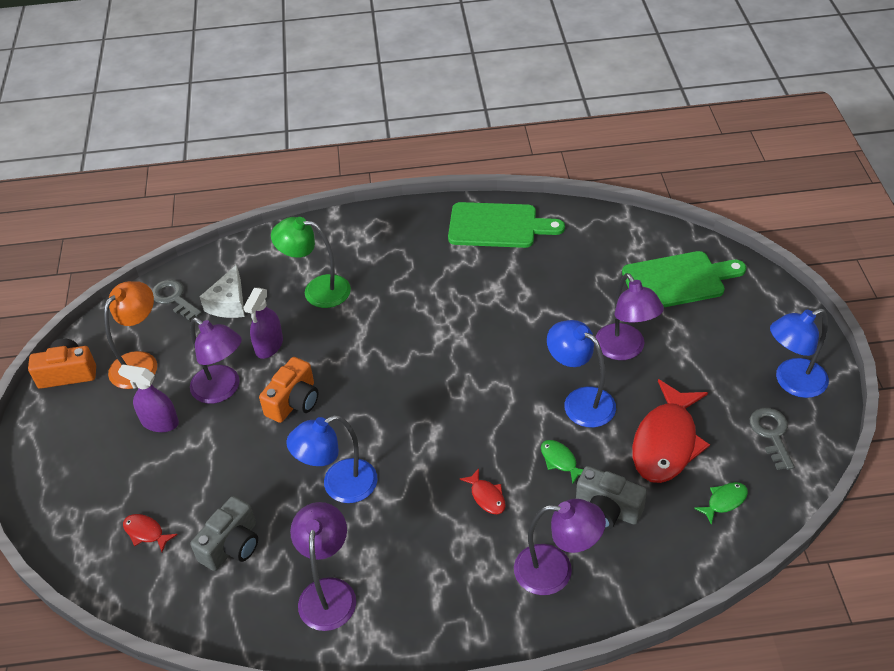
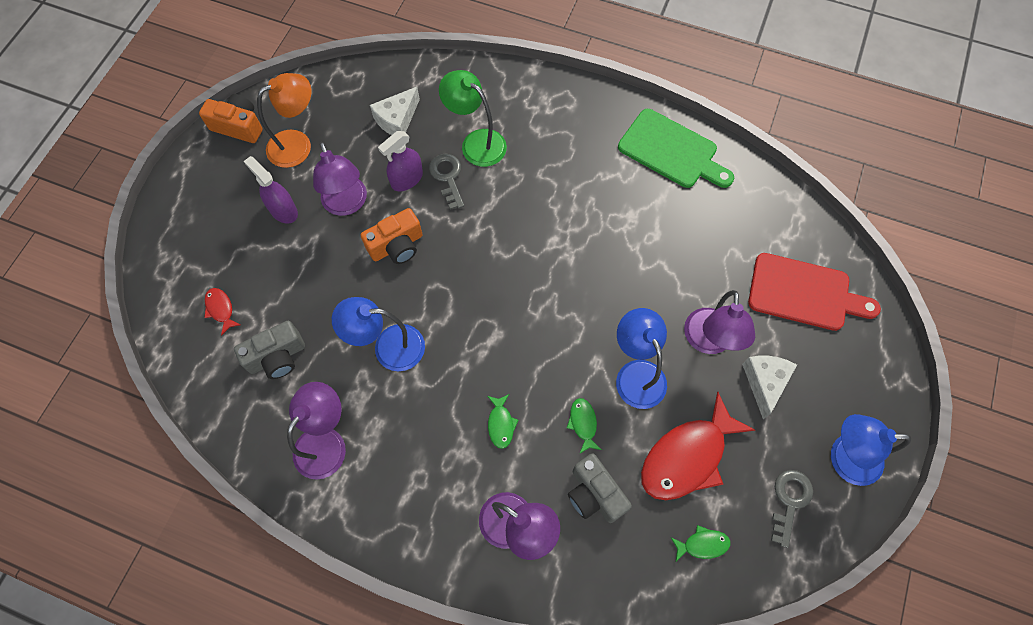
camera: 25 degrees right, 20 degrees up
(174, 298) = (356, 92): grey key -> grey key (447, 177)
(486, 496) = (501, 424): red fish -> green fish
(678, 280) = (804, 293): green cutting board -> red cutting board
(691, 358) = (764, 383): none -> white cheese

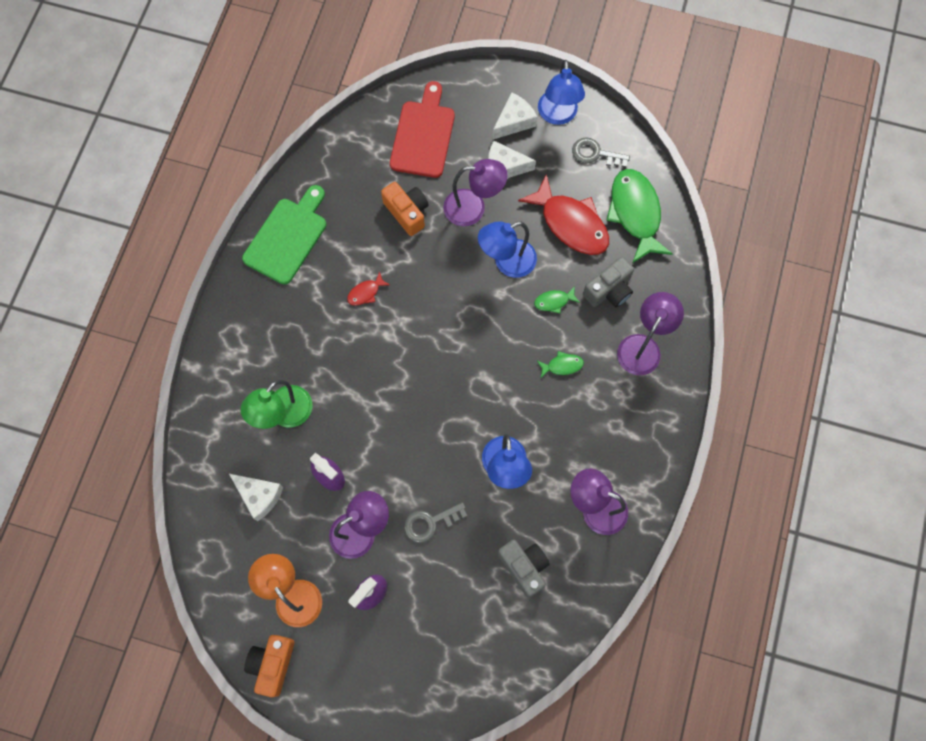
camera: 95 degrees left, 5 degrees up
(221, 309) = (482, 632): red fish -> red fish (365, 293)
(397, 246) = (403, 475): orange camera -> orange camera (407, 212)
(447, 177) = (325, 437): grey key -> grey key (430, 523)
(702, 544) = (635, 213): green fish -> green fish, size x2.27
(830, 401) = (514, 122): none -> white cheese

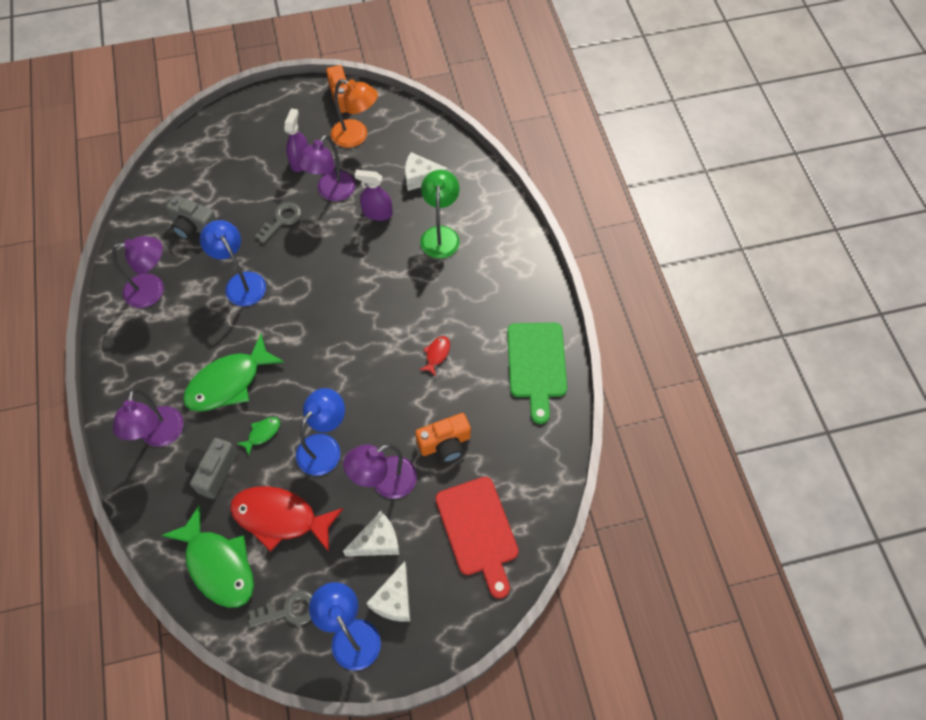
camera: 150 degrees right, 10 degrees down
(407, 212) = (445, 444): orange camera -> orange camera turned 45 degrees counterclockwise
(562, 365) = (229, 382): green fish -> green fish, size x2.27

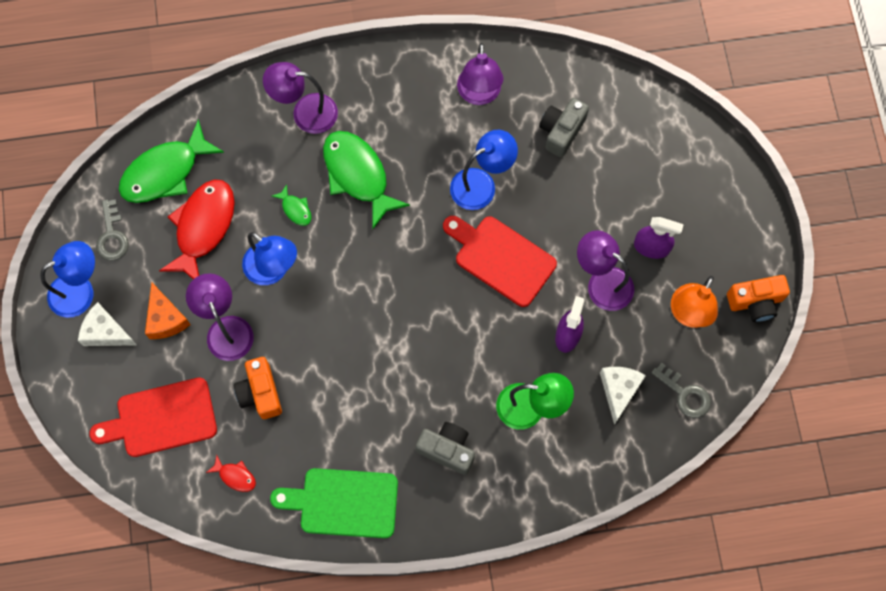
camera: 95 degrees right, 10 degrees up
(213, 471) = (260, 164): grey camera -> grey camera (447, 449)
(282, 220) = (564, 226): grey key -> grey key (685, 394)
(311, 263) = (501, 258): none -> red cutting board
(377, 541) = (165, 318): white cheese -> orange cheese
(436, 354) = (368, 392): red fish -> red fish (235, 476)

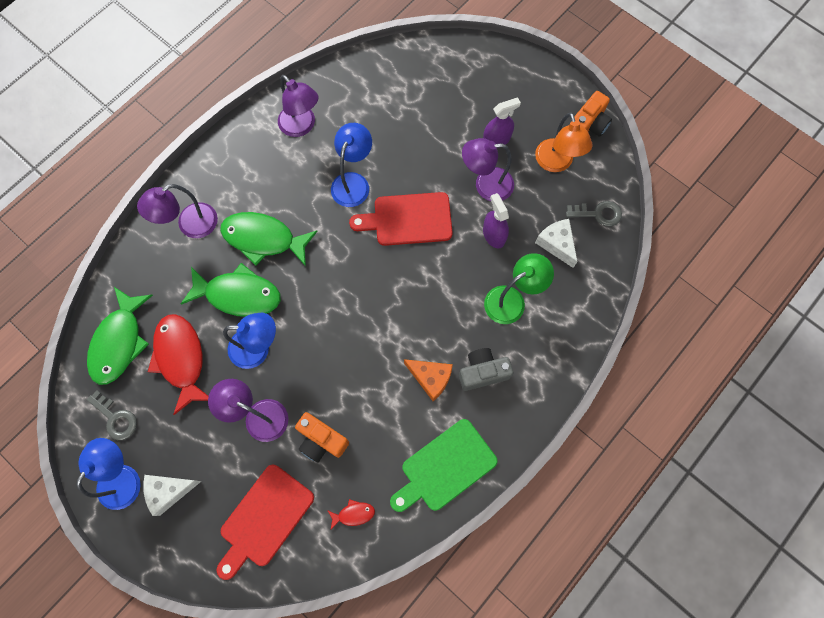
camera: 40 degrees left, 0 degrees up
(165, 318) = (207, 445): orange cheese -> orange cheese (430, 378)
(295, 209) = (238, 295): green fish -> green fish, size x2.27
(561, 131) = (376, 110): grey camera -> none

